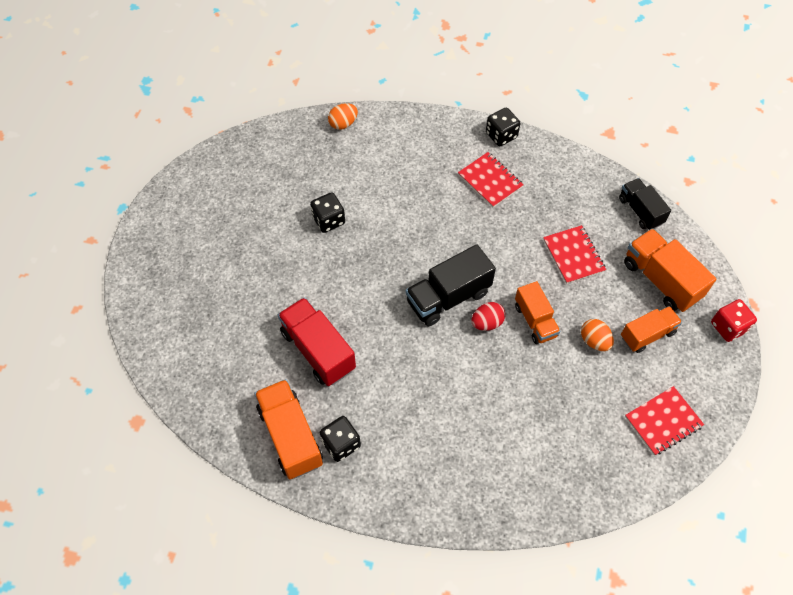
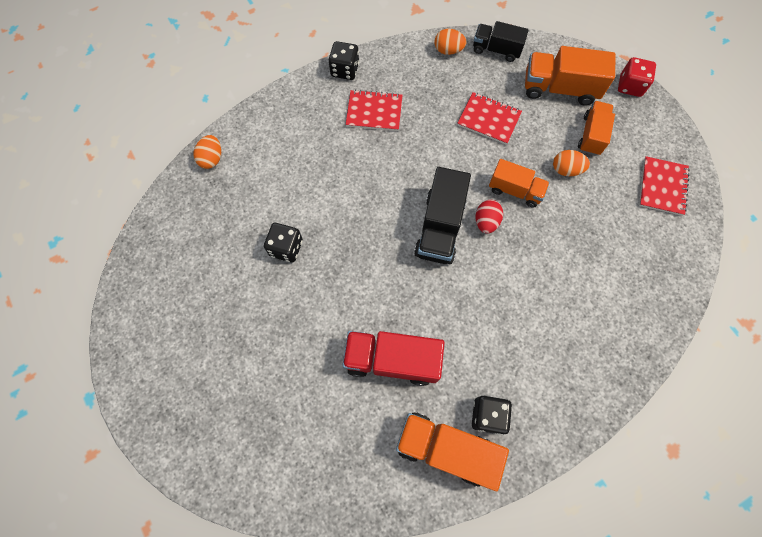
camera: 45 degrees left, 10 degrees up
(599, 181) = (448, 50): none -> orange egg

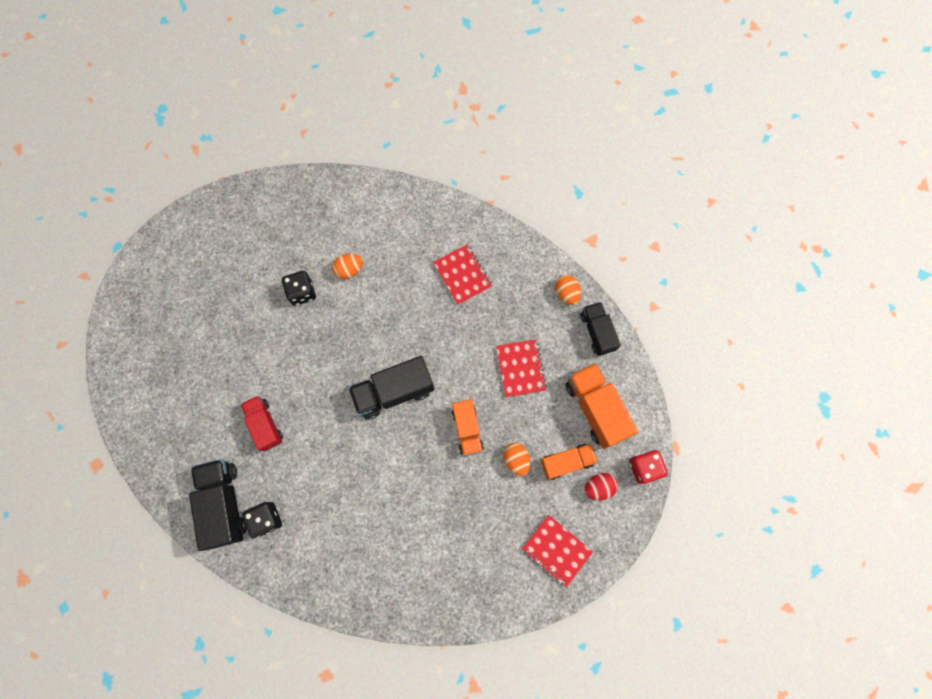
camera: 55 degrees right, 5 degrees up
(212, 159) = (337, 189): orange egg -> orange egg (349, 270)
(345, 70) = (485, 226): black dice -> none
(392, 360) = (265, 425): red truck -> red truck, size x0.65
(446, 448) = (224, 503): orange truck -> black truck
(486, 222) = (423, 424): red egg -> red egg (598, 487)
(662, 187) = (556, 550): red notebook -> red notebook turned 60 degrees clockwise

